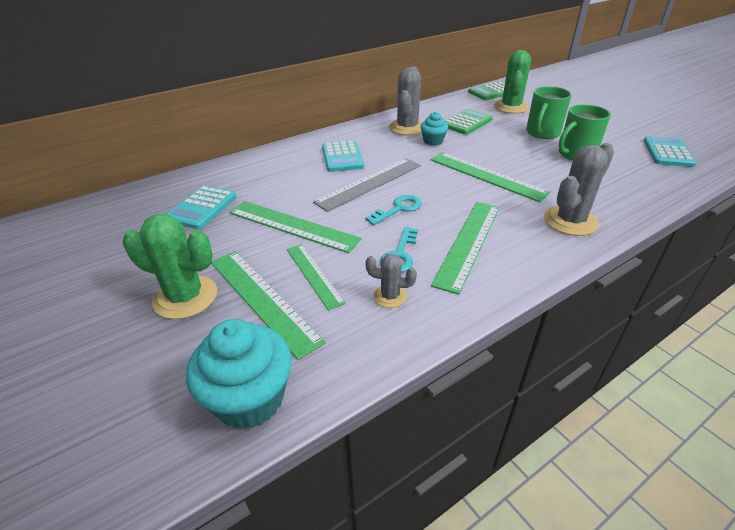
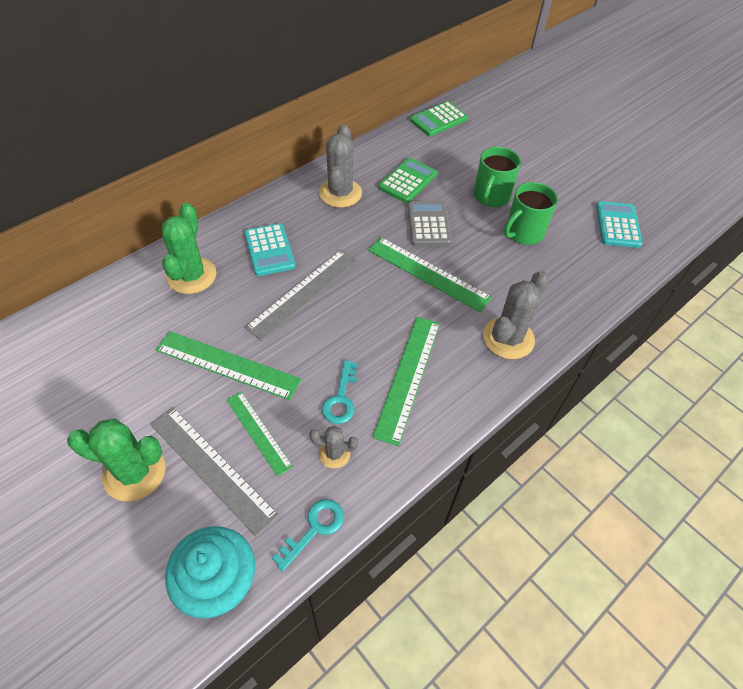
camera: 10 degrees left, 15 degrees up
(202, 208) = (123, 344): turquoise calculator -> none
(262, 299) = (212, 468): green ruler -> grey ruler
(398, 209) = (336, 332): turquoise key -> turquoise key (314, 529)
(433, 141) = (370, 217): turquoise cupcake -> none
(486, 147) = (428, 224): none -> grey calculator
(511, 107) = (459, 149): green cactus -> green cactus (191, 276)

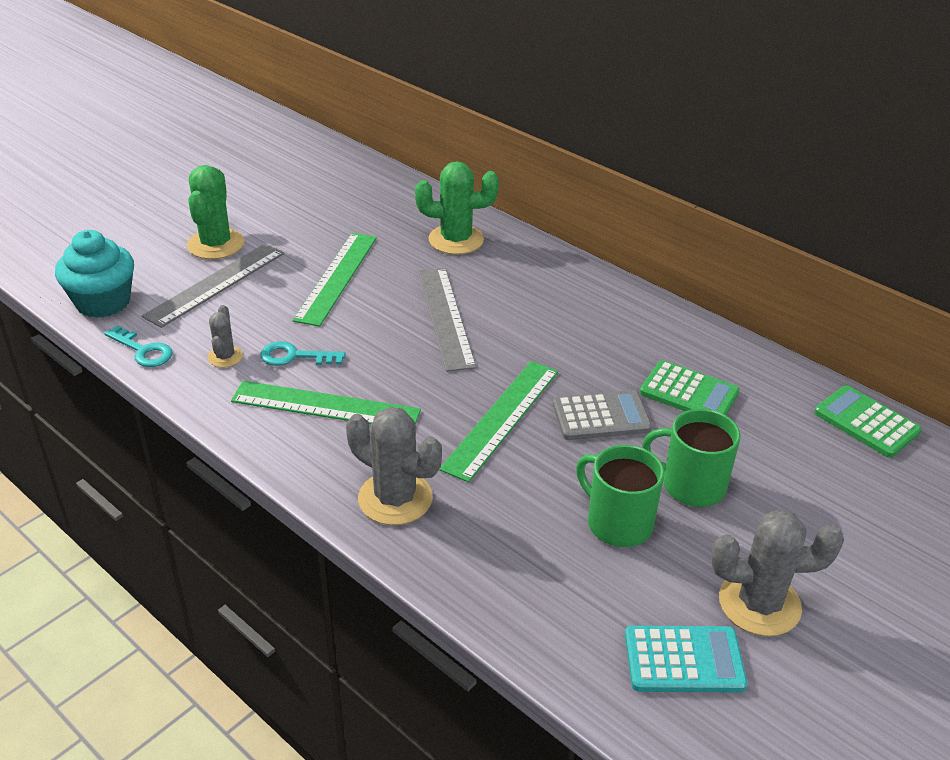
camera: 85 degrees right, 15 degrees down
(258, 432) = (253, 306): green ruler -> none
(269, 250) = (509, 286): turquoise calculator -> none
(304, 293) = (445, 317): grey ruler -> grey ruler turned 45 degrees clockwise
(340, 193) = (634, 331): grey cactus -> grey cactus (759, 604)

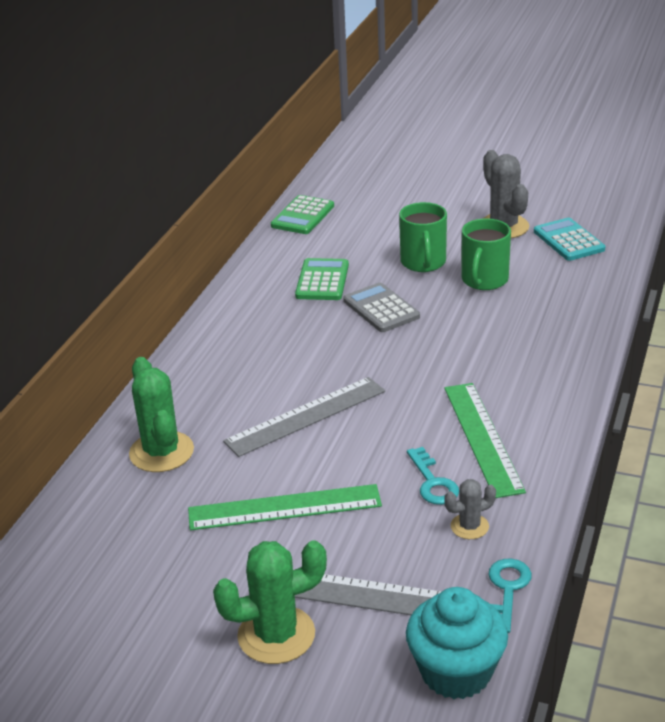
camera: 110 degrees left, 5 degrees down
(395, 498) = (549, 368): grey cactus -> none
(501, 418) = (421, 349): green ruler -> none

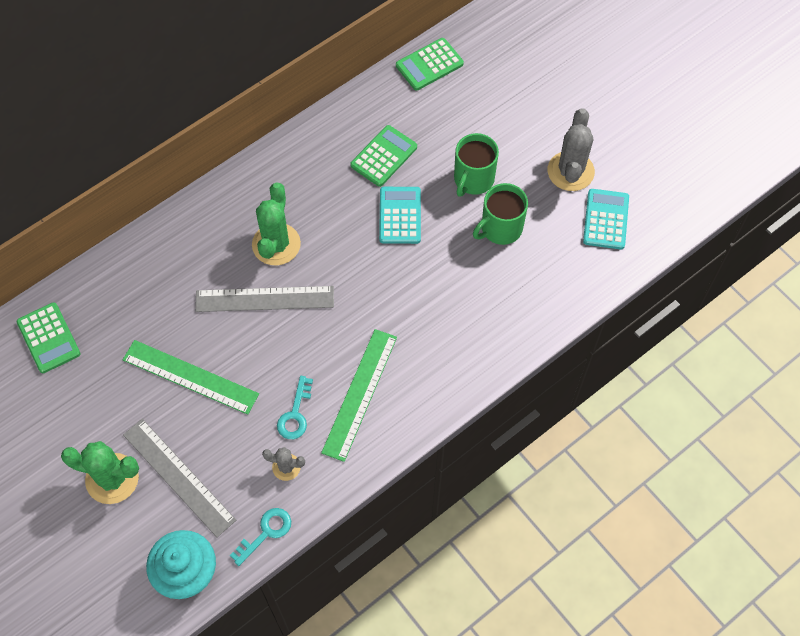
camera: 30 degrees right, 30 degrees up
(78, 553) = (48, 338): none -> green calculator
(161, 452) = (153, 276): green cactus -> green cactus (276, 244)
(381, 309) = (400, 215): grey calculator -> turquoise calculator

